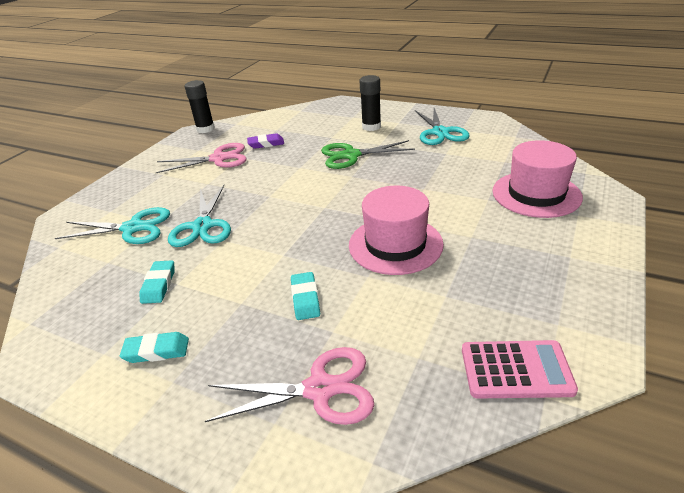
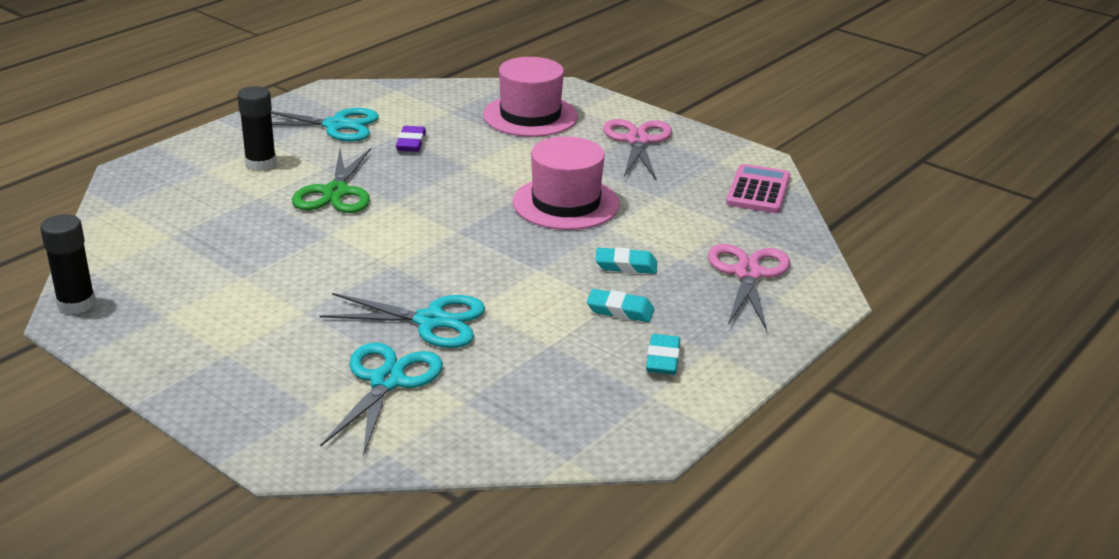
camera: 80 degrees left, 5 degrees down
(159, 285) = (545, 358): turquoise eraser -> turquoise eraser (620, 310)
(218, 159) = (225, 297): pink scissors -> pink scissors (637, 141)
(266, 144) = (218, 251): purple eraser -> purple eraser (411, 143)

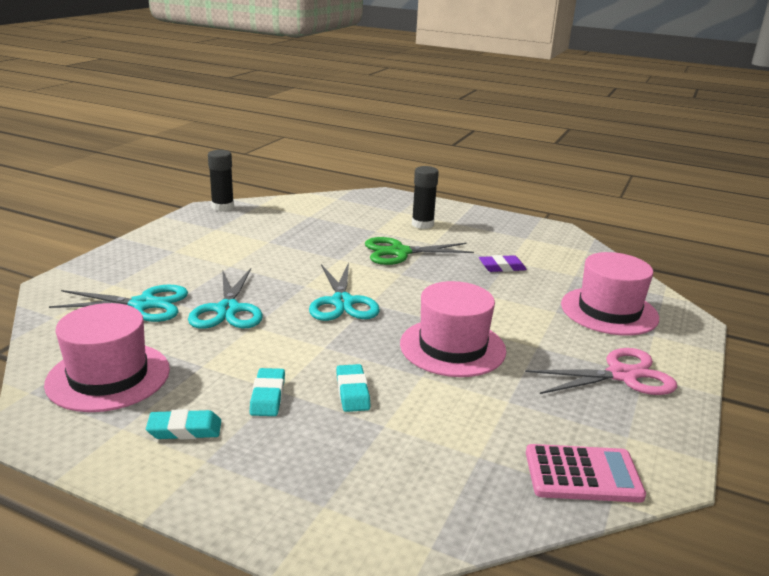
camera: 75 degrees right, 5 degrees down
(336, 126) = (502, 238): turquoise scissors -> turquoise scissors (342, 302)
(553, 405) = (108, 376): none -> pink hat
(748, 274) = (372, 478): pink scissors -> none

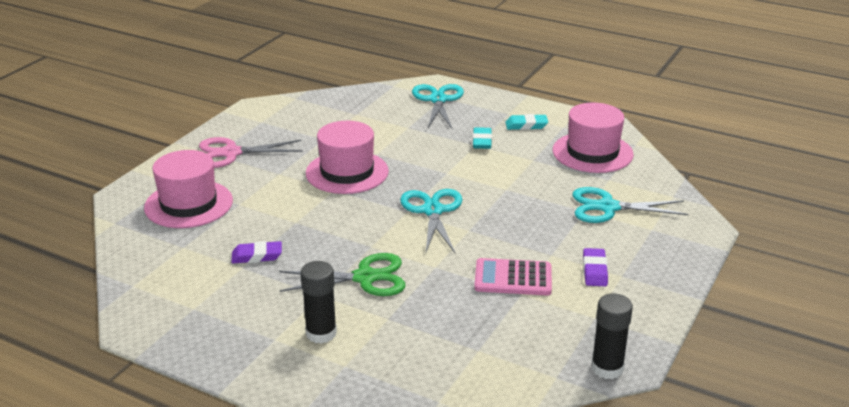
camera: 175 degrees left, 5 degrees up
(196, 254) = (594, 271): none -> purple eraser
(228, 310) = (532, 203): turquoise scissors -> turquoise scissors (438, 100)
(352, 392) = (426, 143): turquoise eraser -> none
(582, 474) = (303, 106): pink calculator -> pink calculator (513, 278)

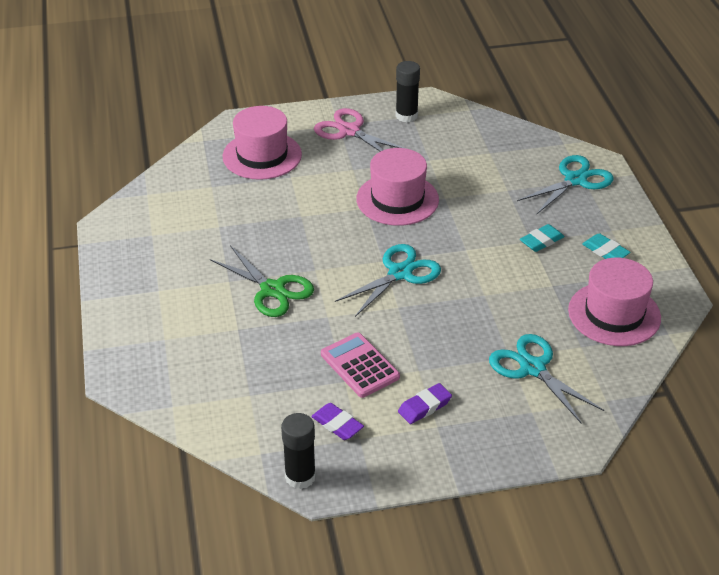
camera: 50 degrees right, 10 degrees up
(257, 256) = (239, 224): purple eraser -> purple eraser (337, 424)
(321, 333) = (186, 307): black glue stick -> black glue stick (406, 116)

